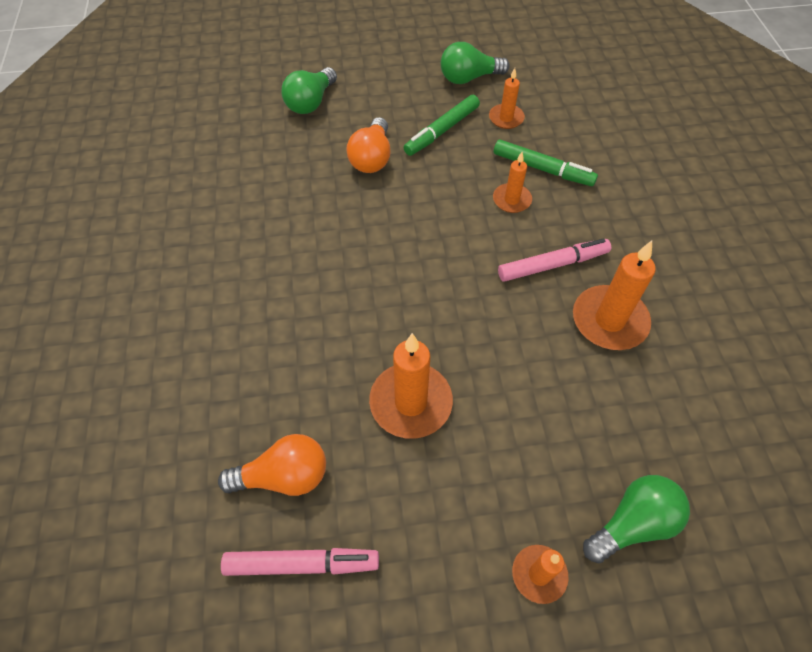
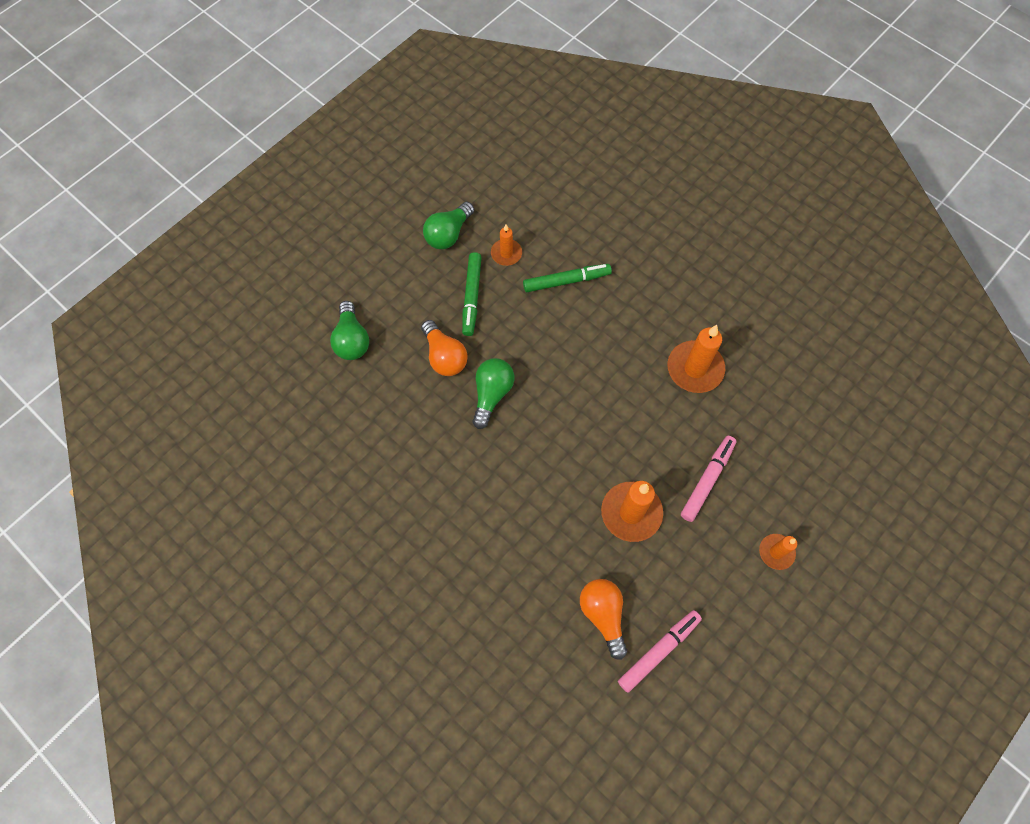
camera: 40 degrees left, 10 degrees up
(284, 476) = (603, 615): orange light bulb -> orange light bulb turned 60 degrees counterclockwise
(511, 200) = (567, 322): orange candle -> none
(552, 265) = (632, 353): pink marker -> pink marker (707, 480)
(633, 523) = (798, 486): green light bulb -> green light bulb (492, 394)

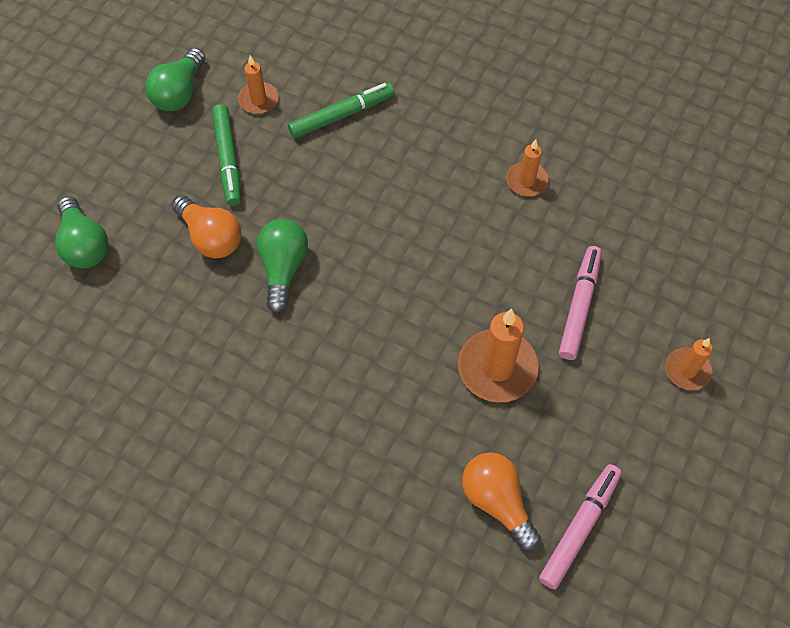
camera: 15 degrees left, 5 degrees down
(695, 368) = (526, 181): orange candle -> orange candle, size x0.58

